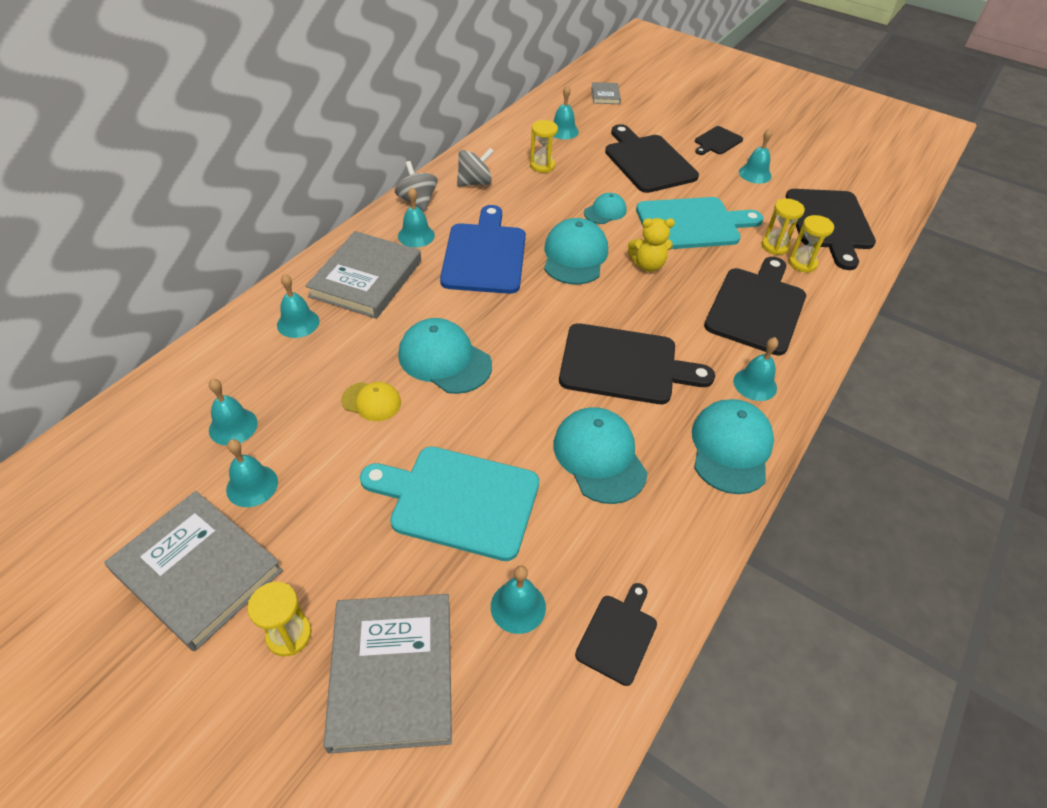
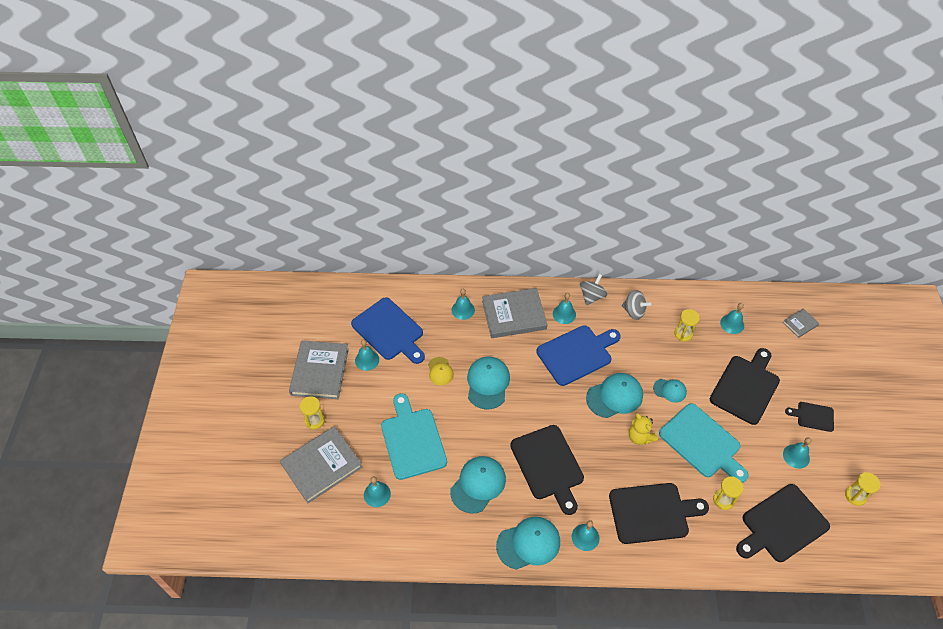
camera: 60 degrees right, 5 degrees up
(233, 426) = (389, 331): turquoise bell -> blue cutting board
(618, 635) = (388, 541): black cutting board -> none
(802, 263) = (720, 523): yellow hourglass -> yellow hourglass (855, 496)

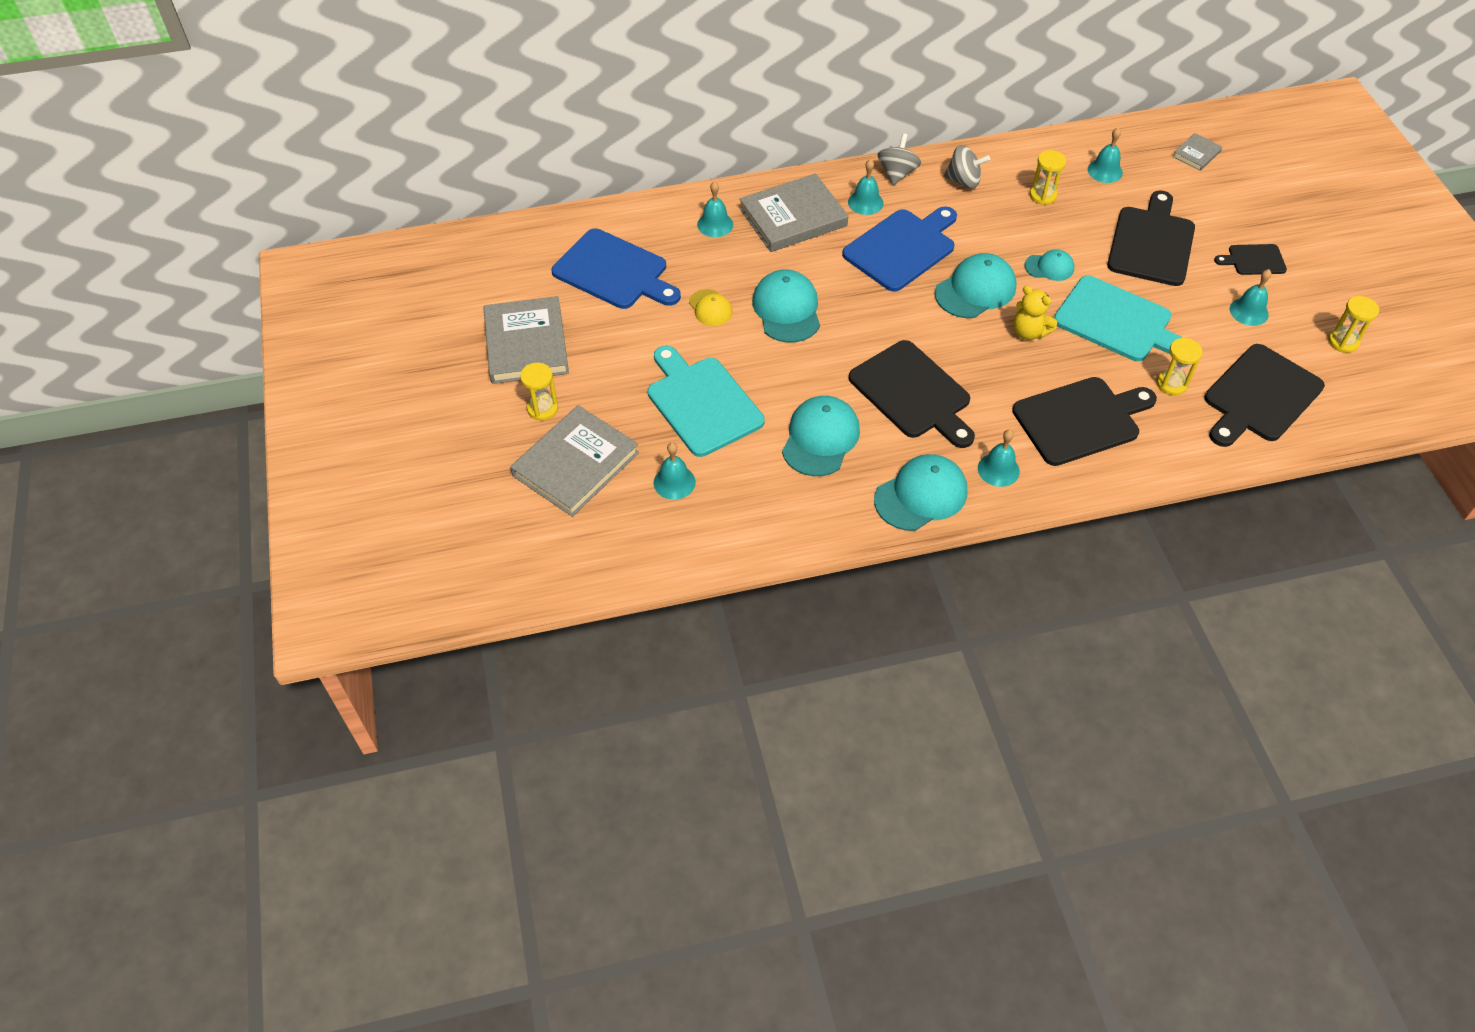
camera: 15 degrees left, 0 degrees up
(367, 360) = (593, 315): turquoise bell -> none

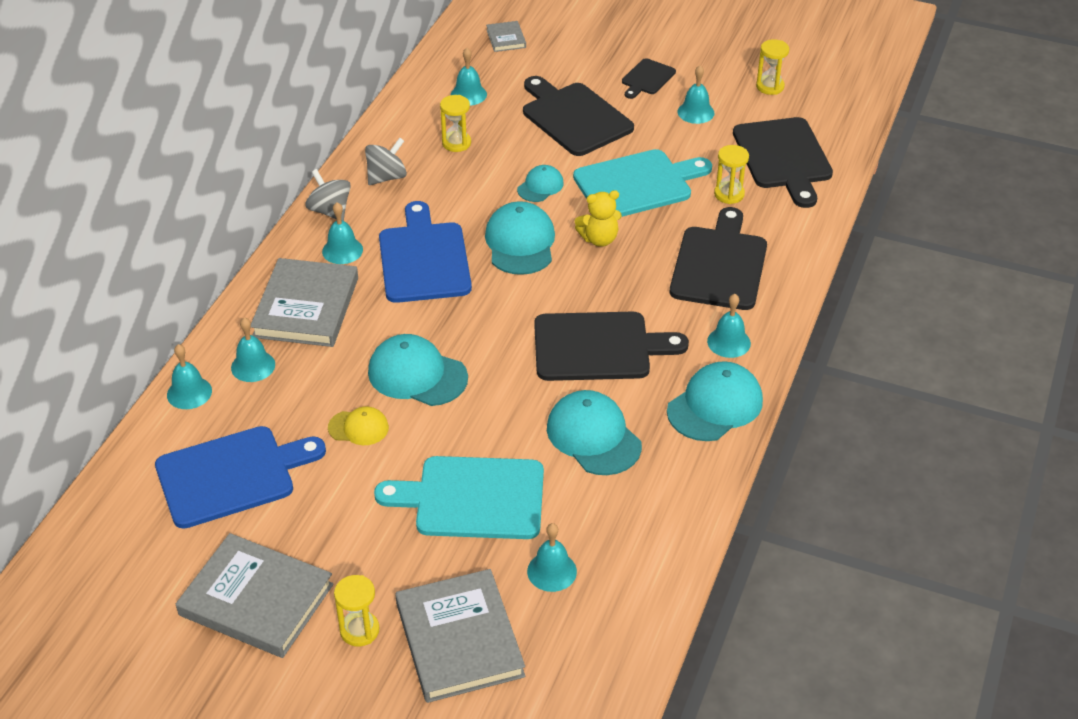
camera: 55 degrees left, 10 degrees down
(663, 209) = (189, 393): none -> turquoise bell
(921, 495) = (715, 405): turquoise cap -> turquoise cap turned 45 degrees clockwise

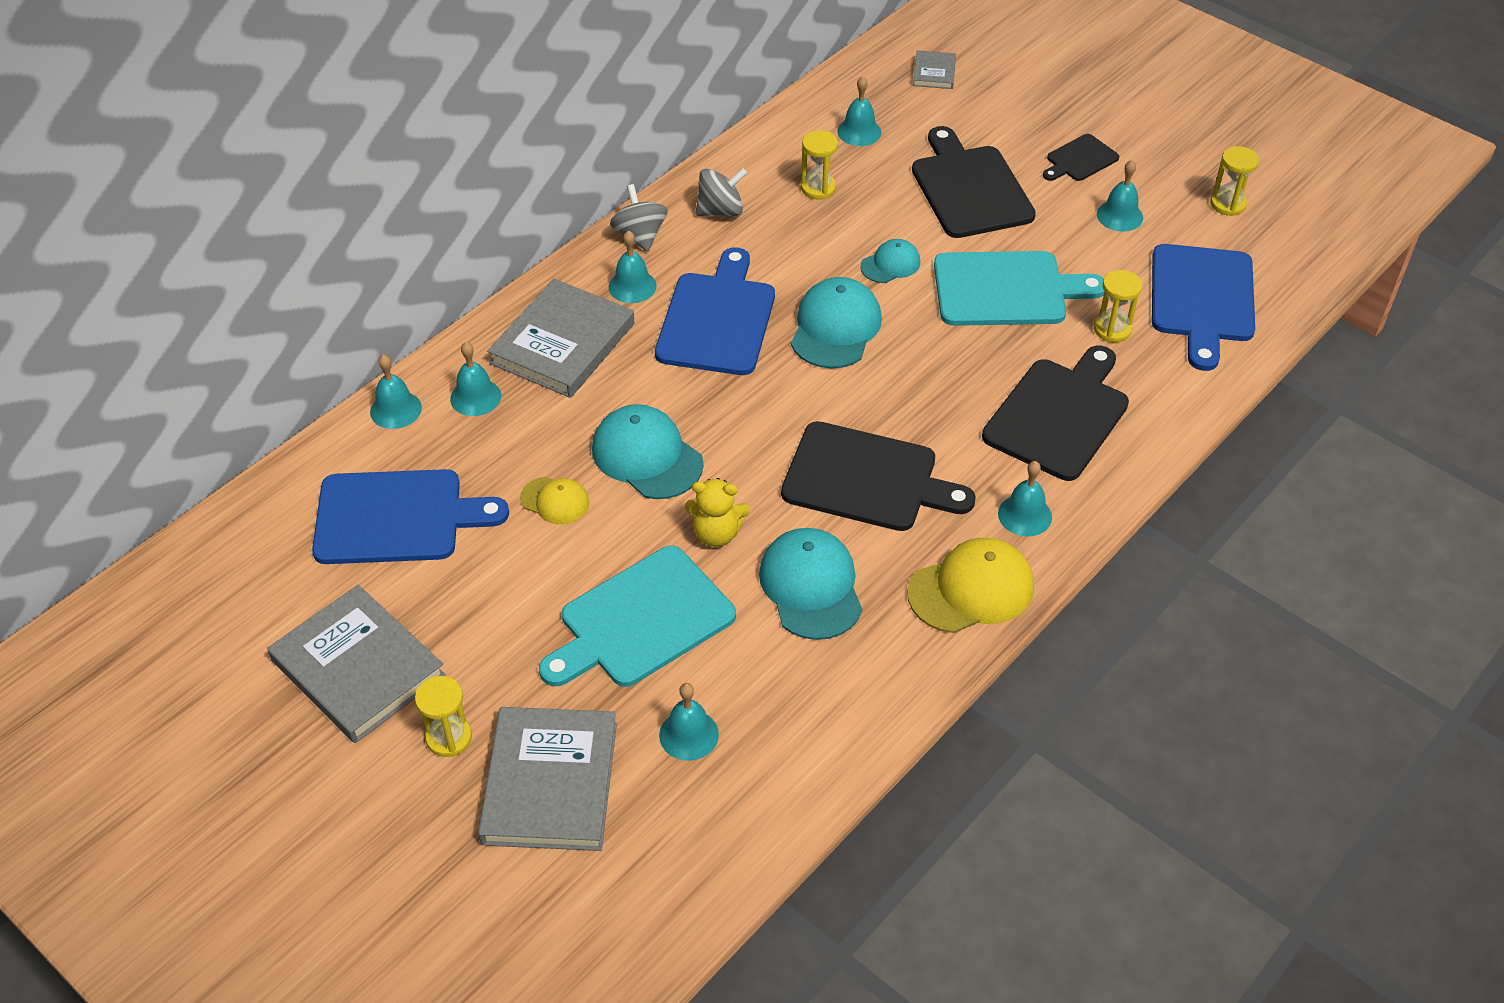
camera: 20 degrees right, 5 degrees up
(473, 498) = (641, 620): turquoise cutting board -> turquoise cutting board turned 60 degrees counterclockwise
(599, 239) = (929, 346): yellow teddy bear -> yellow teddy bear (716, 533)
(715, 405) = (971, 589): turquoise cap -> yellow cap
(783, 157) = (1202, 299): black cutting board -> blue cutting board

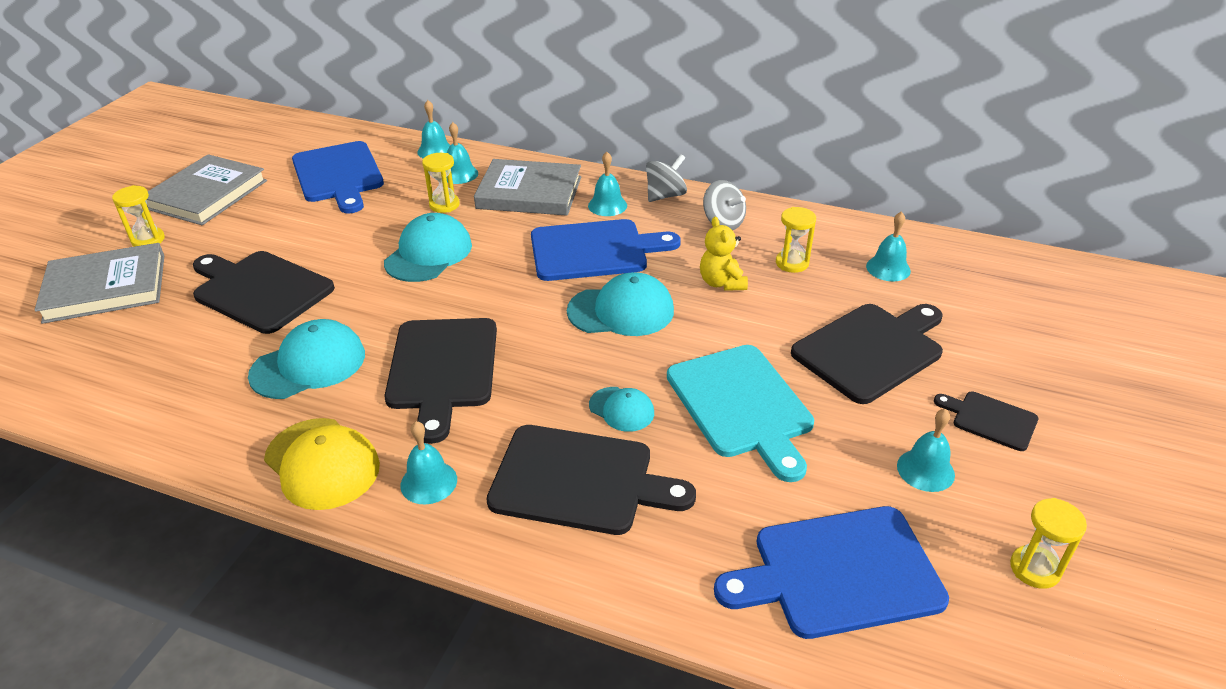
camera: 70 degrees right, 10 degrees down
(555, 501) = (370, 227): yellow cap -> none
(641, 620) = (260, 290): turquoise cutting board -> black cutting board
(689, 734) = (148, 338): turquoise bell -> none
(716, 533) = (356, 304): yellow teddy bear -> yellow teddy bear (721, 283)
(890, 264) = (724, 324): turquoise cap -> turquoise cap (621, 409)
(934, 72) = (1020, 293): grey book -> none
(1112, 329) = (734, 499): yellow hourglass -> yellow hourglass (444, 205)

